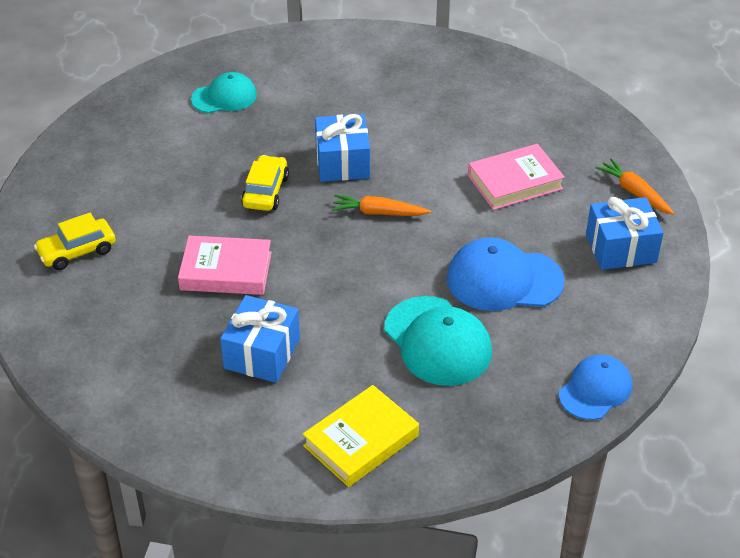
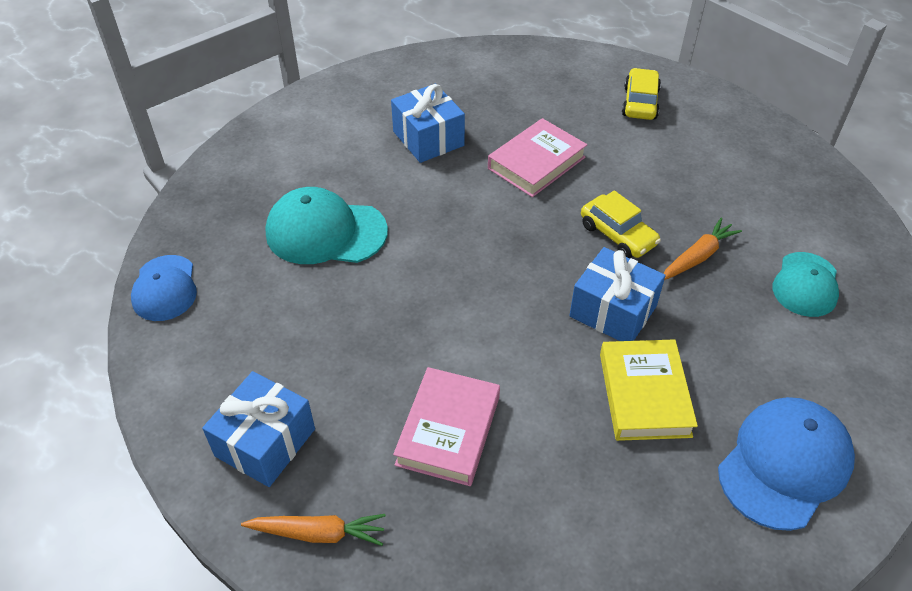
camera: 130 degrees right, 5 degrees up
(361, 441) = (295, 142): yellow book -> yellow book (644, 394)
(378, 213) = (512, 291): orange carrot -> orange carrot (698, 256)
(504, 280) = (335, 319): blue cap -> blue cap (784, 464)

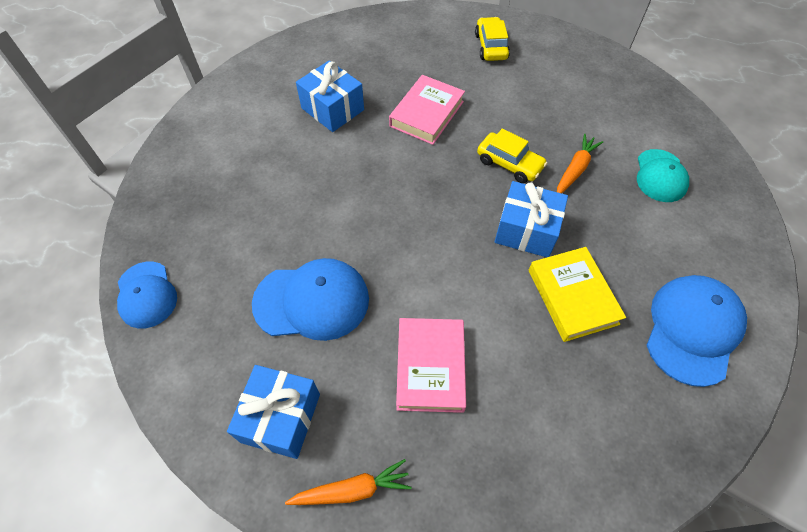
camera: 15 degrees left, 10 degrees up
(326, 232) = (272, 211): turquoise cap -> none
(338, 332) = (312, 301): none -> blue cap

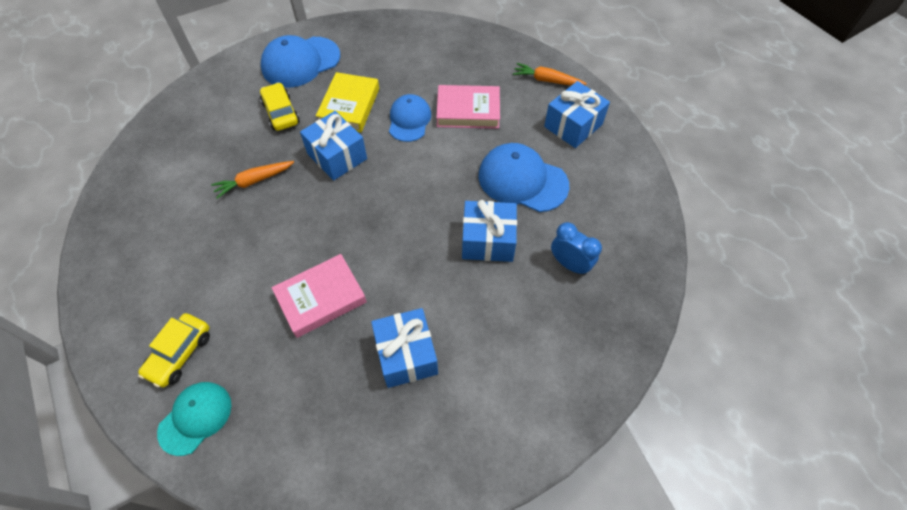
camera: 150 degrees left, 0 degrees up
(146, 295) = (647, 241): blue cap -> blue cap (409, 120)
(224, 233) = (569, 264): none -> blue clock
(315, 219) = (488, 241): none -> blue gift
(430, 367) = (468, 111): pink book -> pink book turned 60 degrees clockwise
(509, 164) = (298, 211): yellow car -> yellow car (281, 113)
(660, 176) = (201, 146): turquoise cap -> turquoise cap (195, 418)

